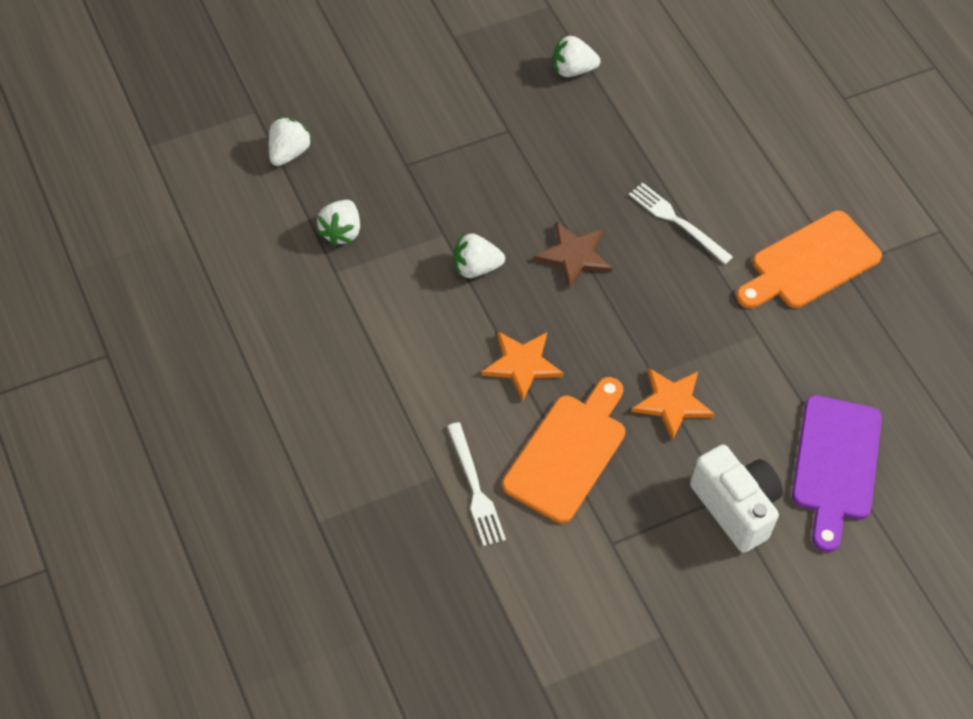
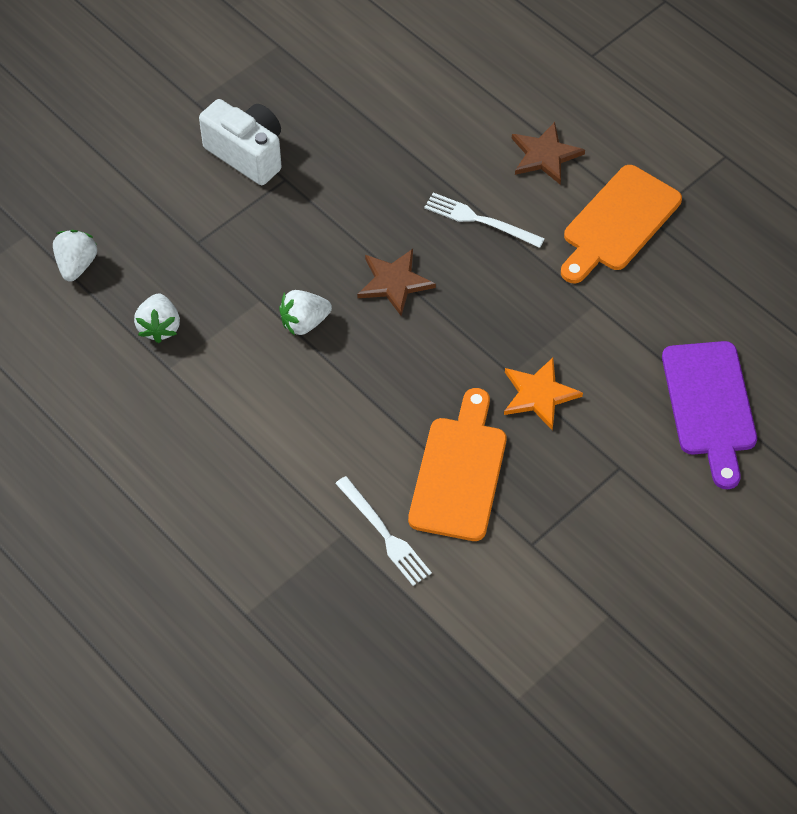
camera: 15 degrees left, 0 degrees up
(522, 364) = (384, 402): orange star -> none
(572, 70) = (325, 102): white strawberry -> none
(735, 507) = (633, 474): white camera -> white camera (247, 154)
(763, 179) = (545, 155): none -> brown star

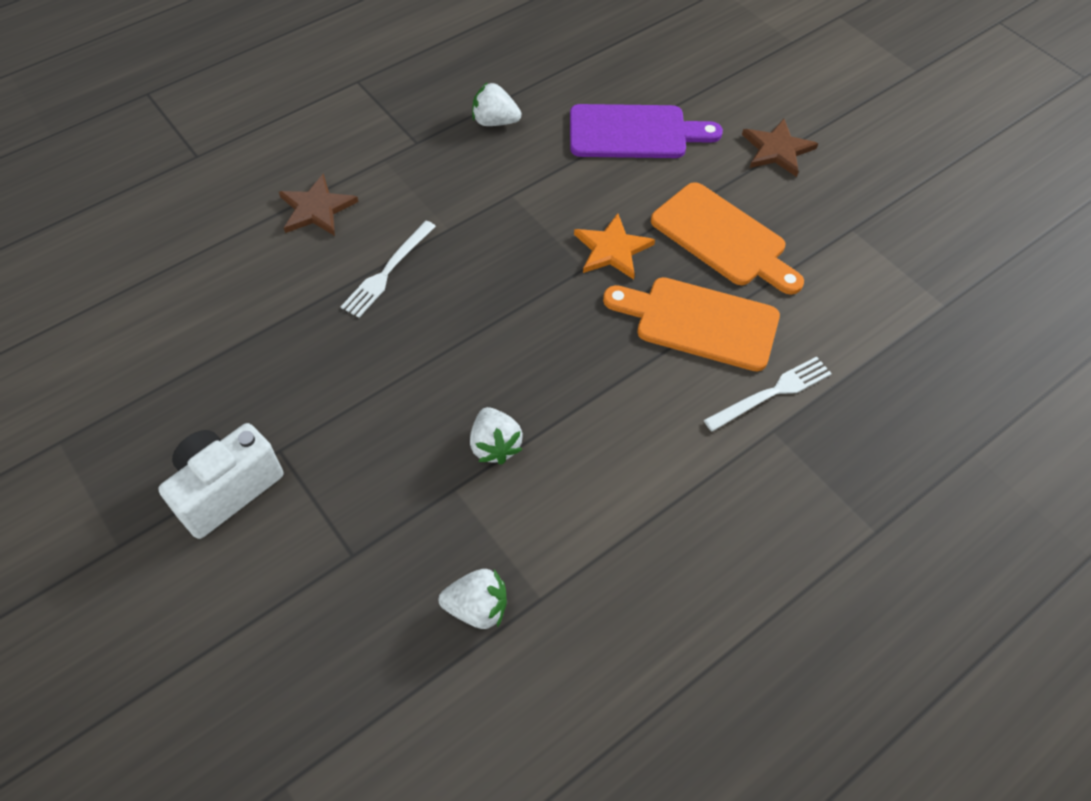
camera: 85 degrees left, 0 degrees up
(76, 265) = (356, 714): white strawberry -> white strawberry (495, 121)
(394, 282) = (454, 354): brown star -> brown star (777, 150)
(618, 223) = (417, 165): orange cutting board -> orange cutting board (723, 238)

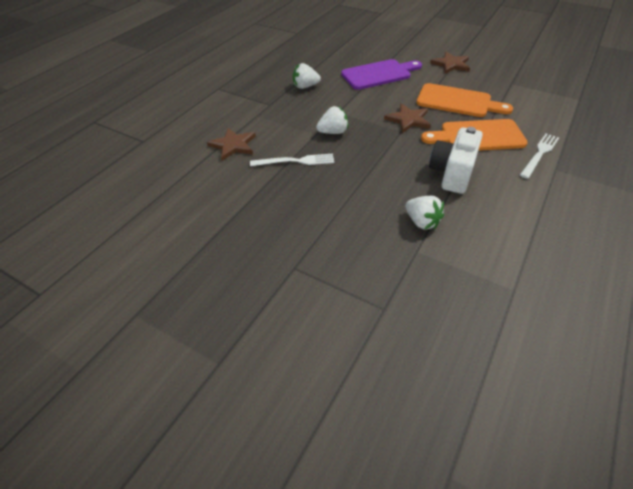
camera: 20 degrees left, 10 degrees down
(226, 489) = (274, 301): white camera -> white camera (452, 173)
(387, 271) = (295, 161): white fork -> white fork turned 105 degrees counterclockwise
(477, 608) = (482, 308): white strawberry -> white strawberry (333, 132)
(612, 249) = (408, 120): orange star -> brown star

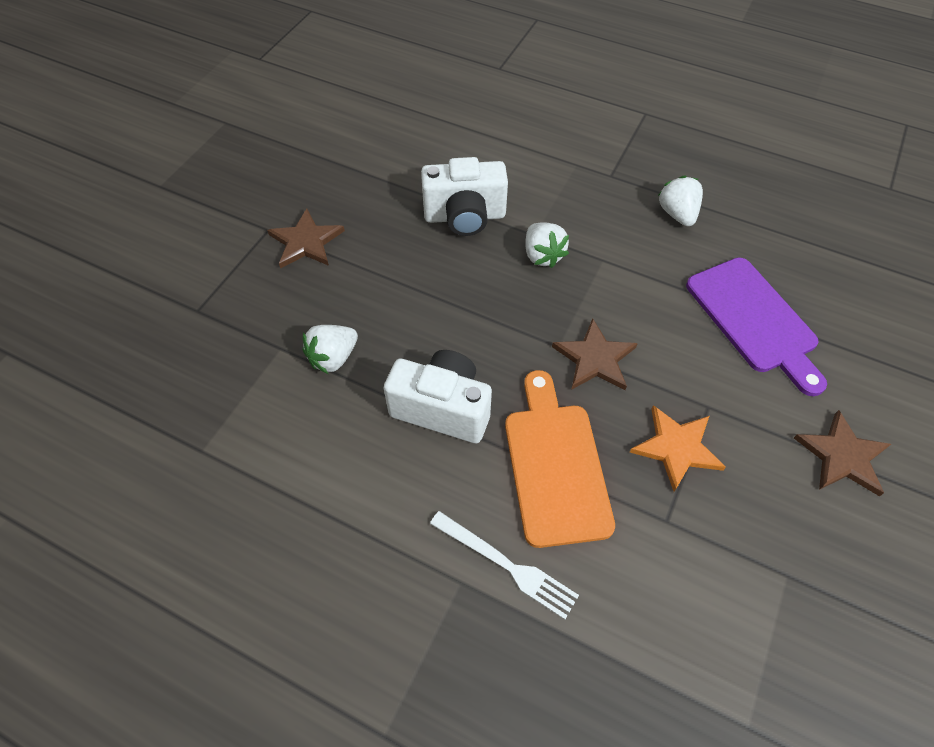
camera: 85 degrees right, 10 degrees up
(233, 145) = (497, 150): brown star -> brown star (306, 242)
(295, 161) = (465, 216): white fork -> white camera
(457, 101) = (676, 448): orange cutting board -> orange star

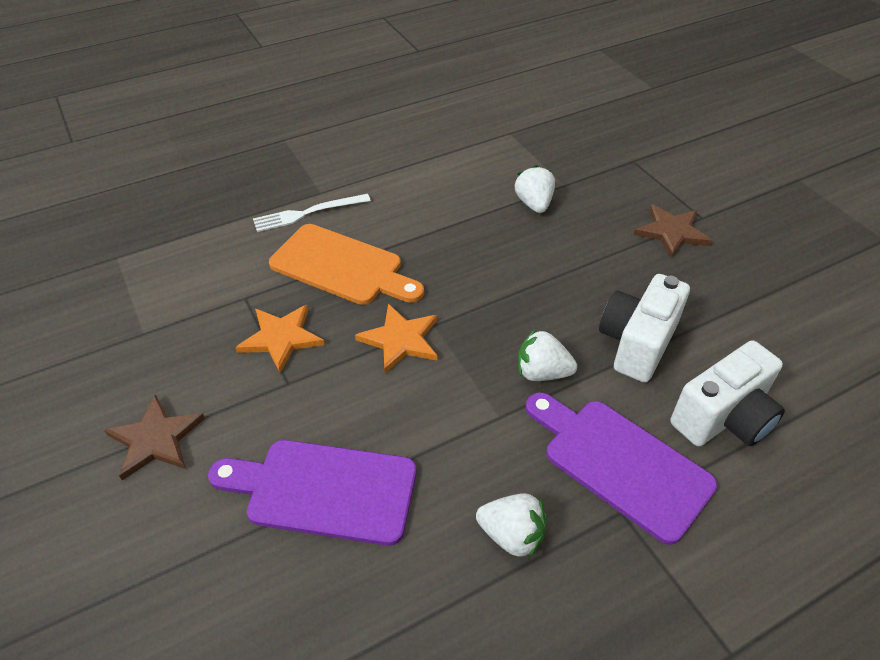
camera: 125 degrees right, 10 degrees down
(442, 408) = (441, 235): white camera -> white camera (723, 418)
(578, 188) = (620, 463): none -> purple cutting board
(595, 358) = (400, 340): brown star -> orange star

